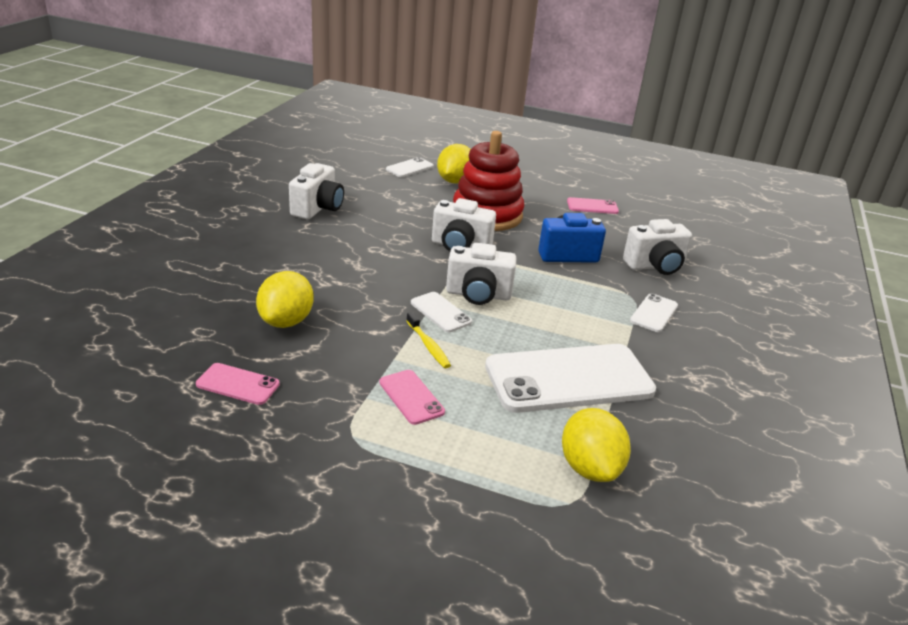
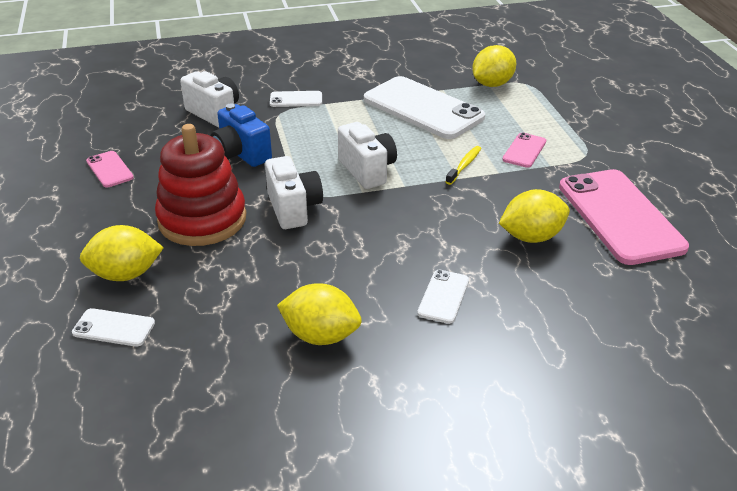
camera: 120 degrees left, 5 degrees up
(238, 384) = (620, 216): pink phone -> pink phone, size x2.23
(318, 209) = (321, 336): white camera -> yellow lemon
(440, 312) = (416, 177): white phone -> white phone (443, 296)

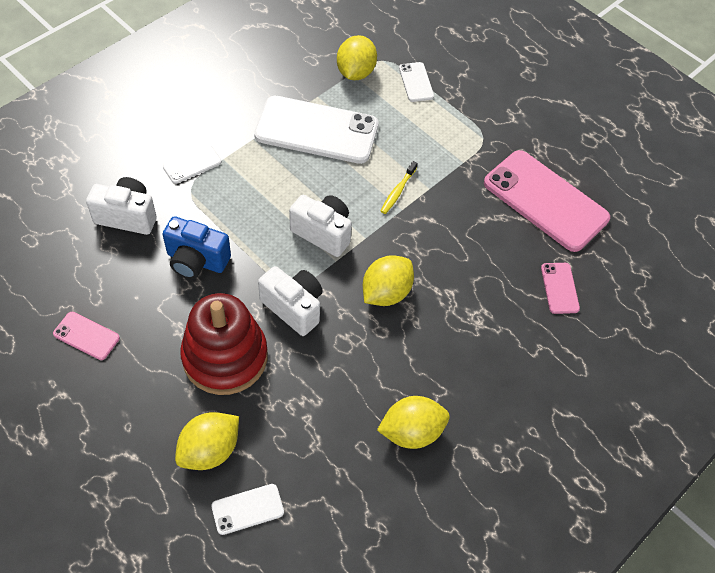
camera: 35 degrees left, 20 degrees up
(443, 296) = (472, 347): white phone -> white phone (416, 82)
(464, 165) = (397, 191): yellow toothbrush -> yellow toothbrush turned 150 degrees counterclockwise
(524, 150) = (433, 152): pink phone -> pink phone (559, 288)
(531, 237) = (496, 253): yellow lemon -> yellow lemon (386, 293)

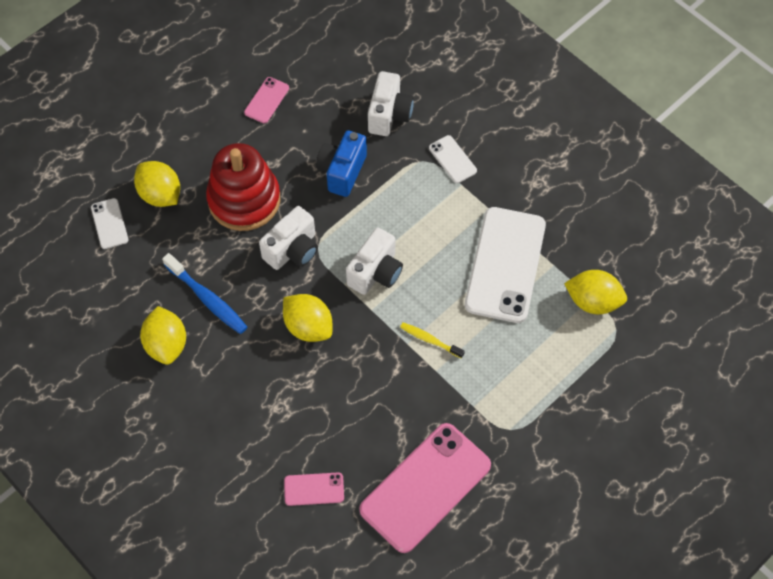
camera: 95 degrees right, 5 degrees up
(353, 391) = (207, 299): none -> blue toothbrush
(416, 82) = (586, 363): white phone -> none

